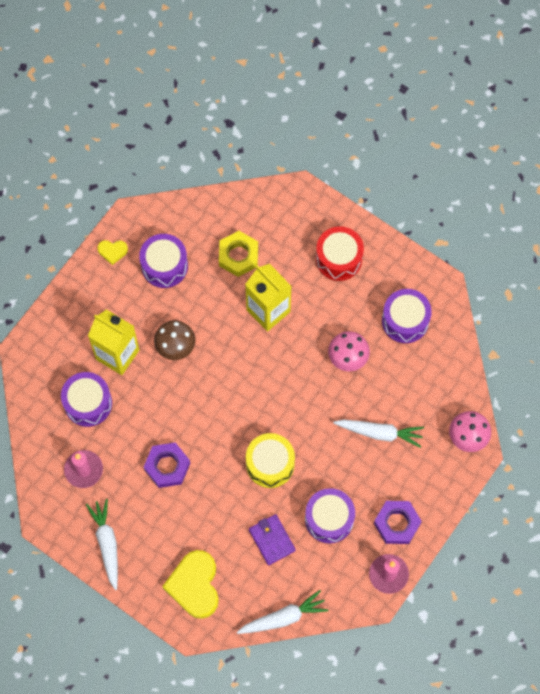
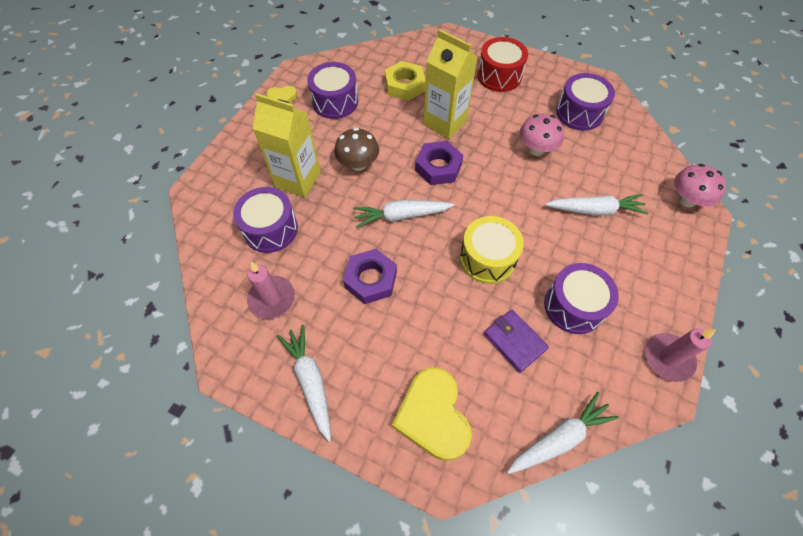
camera: 10 degrees left, 10 degrees down
(205, 409) = (401, 216): none -> white carrot
(397, 523) = (652, 298): purple nut -> purple nut (438, 167)

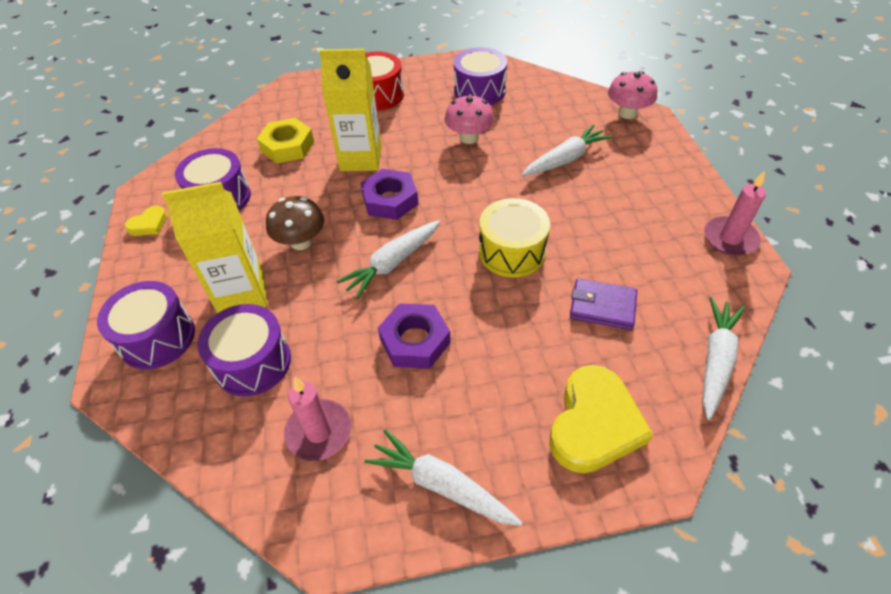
camera: 35 degrees left, 10 degrees down
(433, 415) = (594, 424): yellow heart -> yellow heart turned 105 degrees counterclockwise
(573, 306) = (622, 245): purple drum -> purple drum (157, 338)

